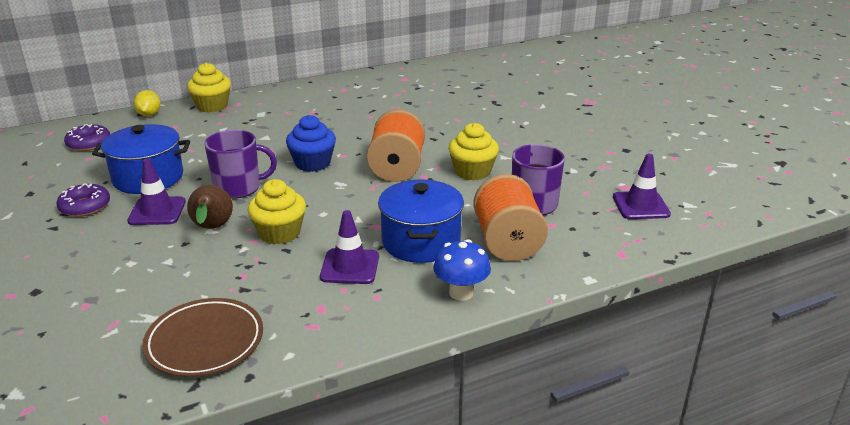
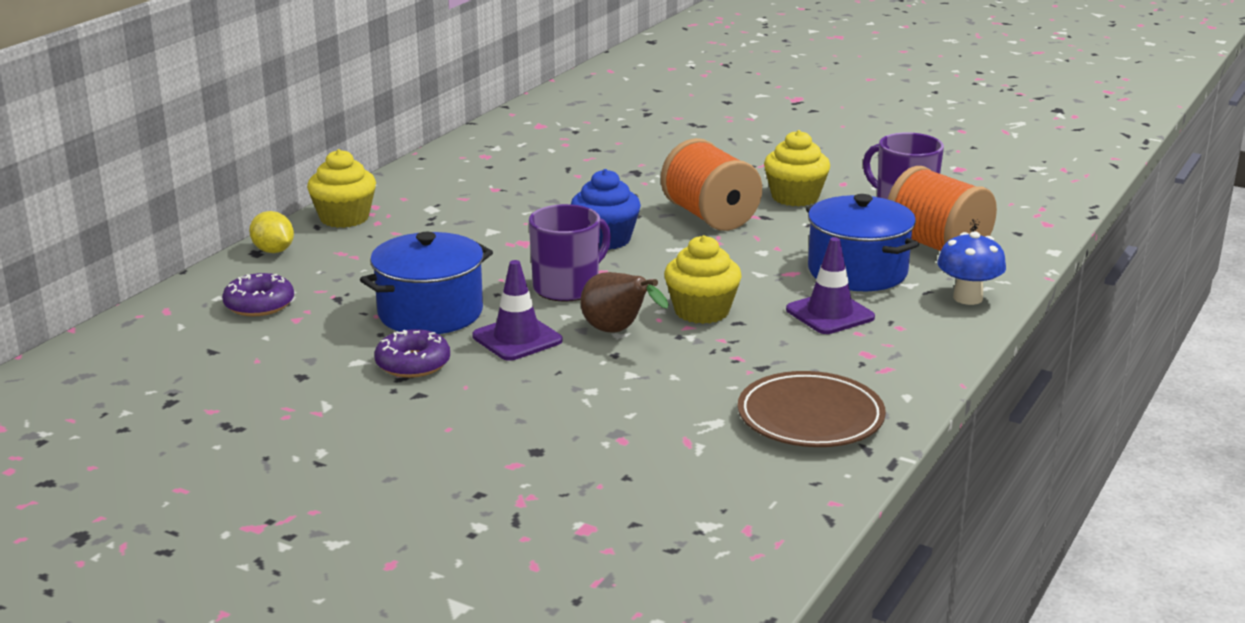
camera: 35 degrees left, 5 degrees down
(640, 206) = (1000, 180): purple traffic cone -> none

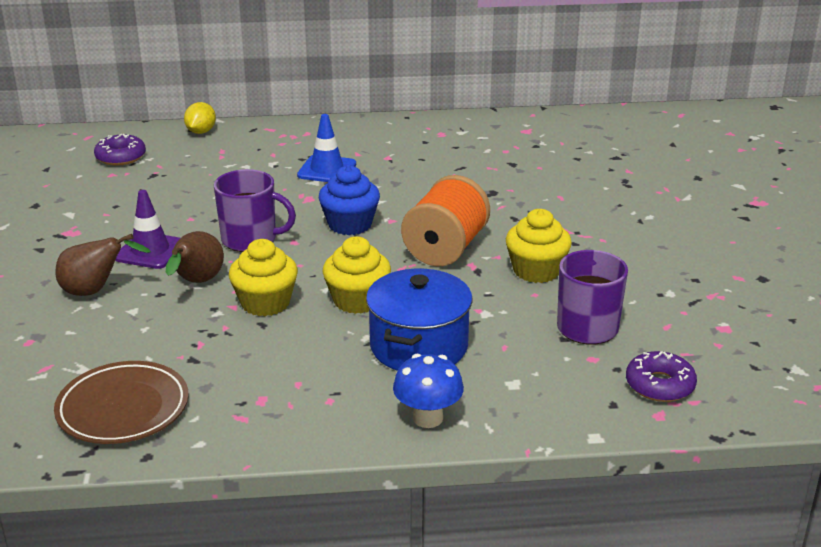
camera: 55 degrees right, 5 degrees up
(344, 218) = (275, 132): yellow cupcake -> yellow cupcake (357, 300)
(413, 364) = (81, 231): purple donut -> purple donut (659, 385)
(430, 313) = (161, 209): blue pot -> none
(475, 219) = (327, 170): none -> blue traffic cone
(563, 384) = (95, 291): none -> brown pear
(830, 314) = (320, 359): purple traffic cone -> none
(937, 246) = (522, 369): orange spool -> none

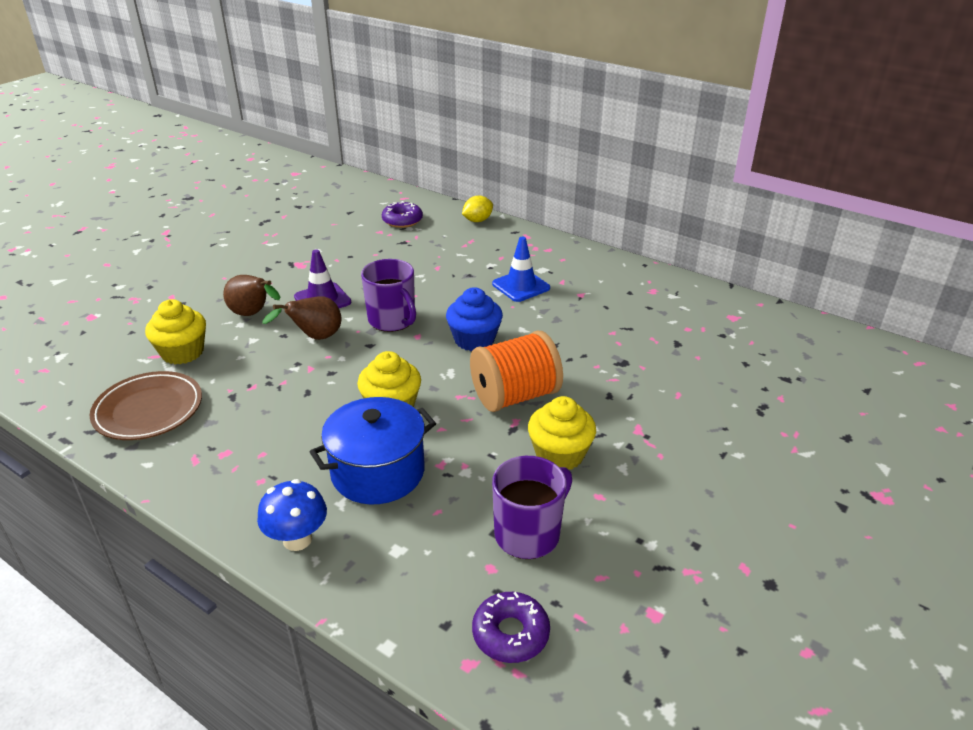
camera: 40 degrees right, 5 degrees up
(265, 303) = (332, 376): yellow cupcake -> yellow cupcake (182, 352)

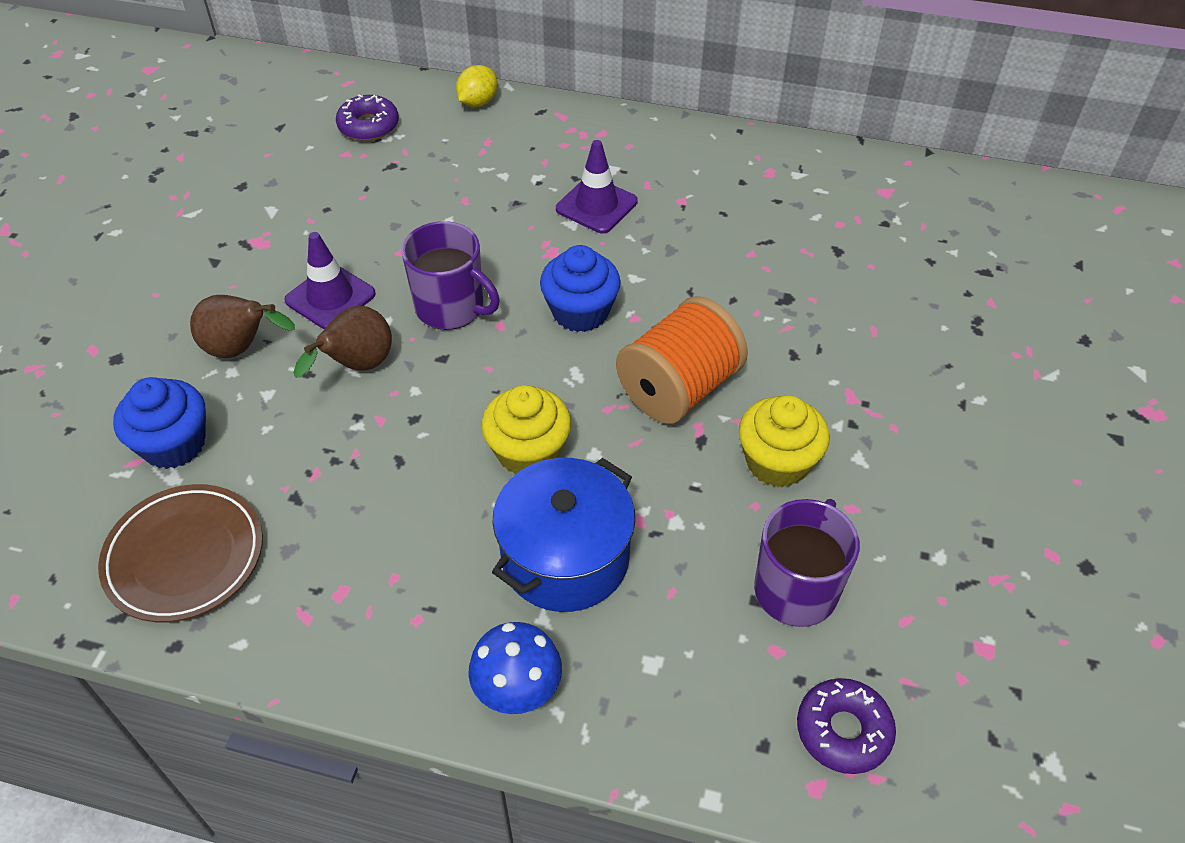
camera: 20 degrees left, 15 degrees up
(182, 352) = (174, 444): yellow cupcake -> blue cupcake
(521, 286) = (596, 205): blue traffic cone -> purple traffic cone

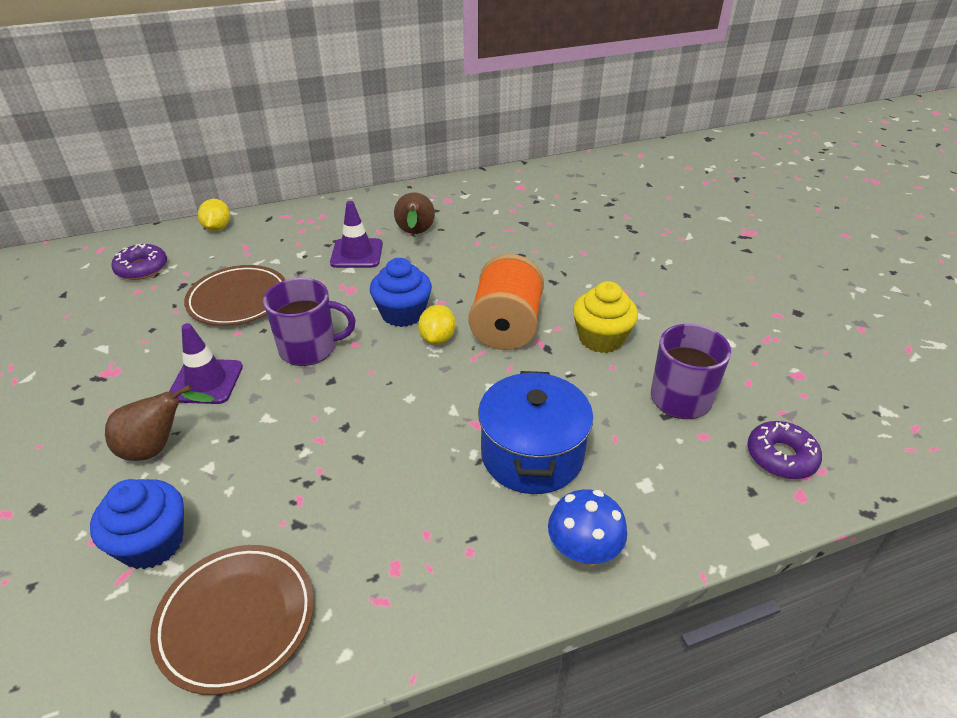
camera: 35 degrees left, 10 degrees down
(357, 366) = (269, 415): brown pear -> brown pear (415, 234)
(429, 211) = (238, 300): none -> brown plate
(528, 452) = (446, 406): yellow cupcake -> none
(590, 363) = (437, 338): none -> yellow lemon

